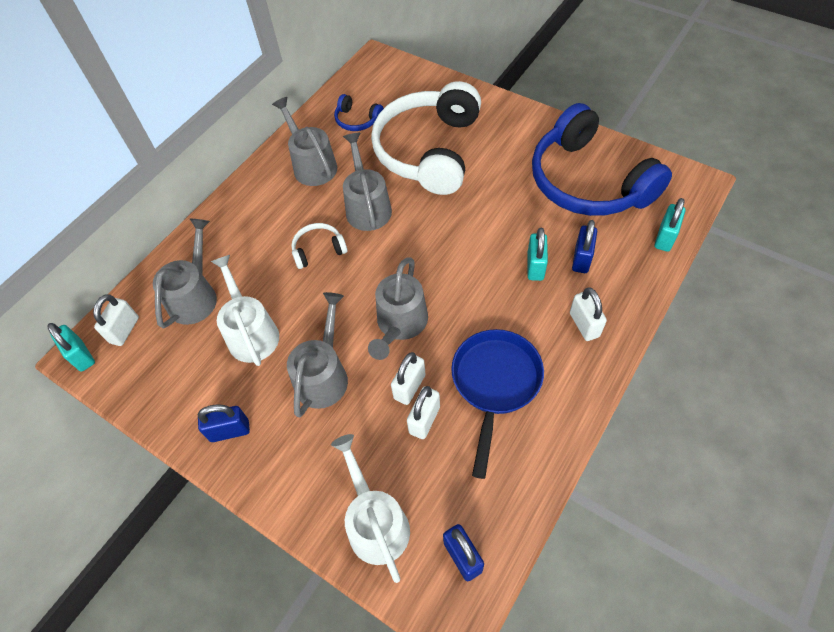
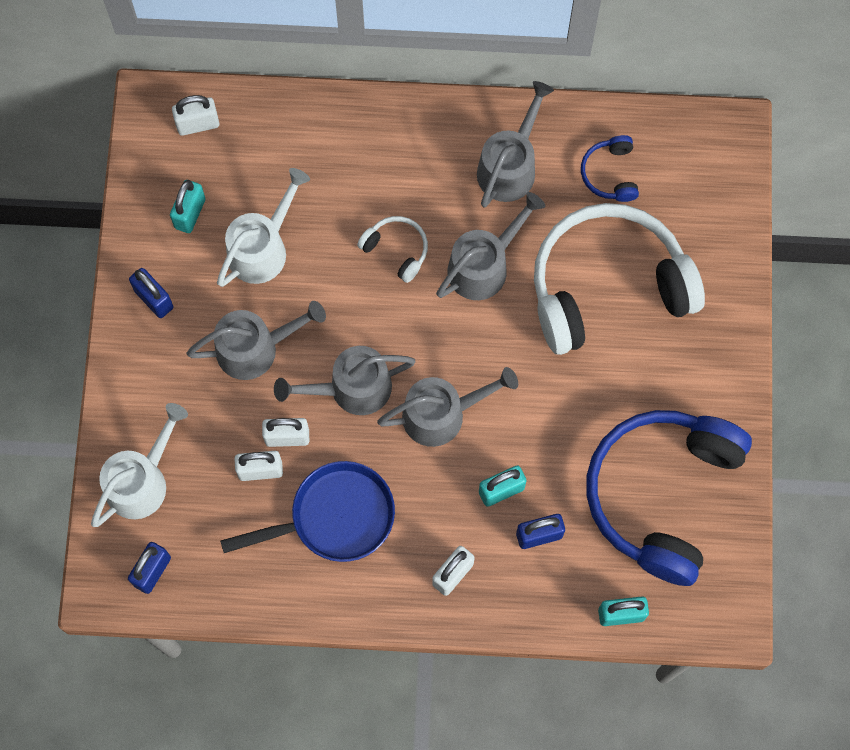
camera: 55 degrees right, 15 degrees up
(81, 356) = (150, 106): turquoise padlock -> turquoise padlock (190, 213)
(195, 295) = (272, 163): grey watering can -> grey watering can (442, 414)

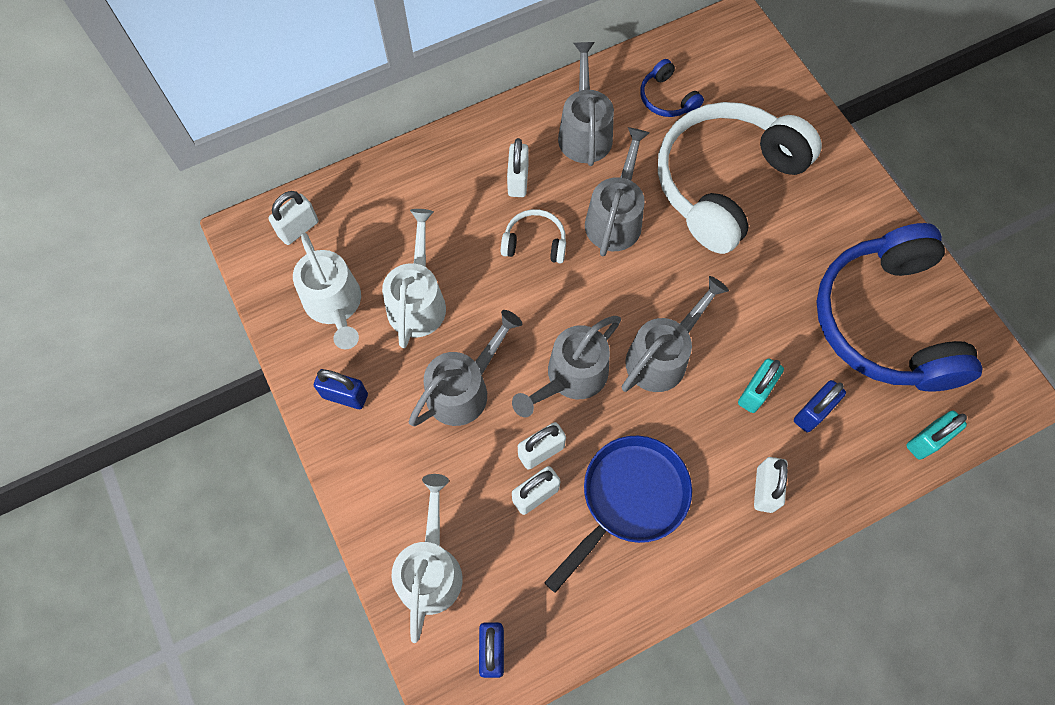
camera: 30 degrees left, 5 degrees down
(190, 213) = (335, 305): turquoise padlock -> white watering can
(418, 182) = (518, 180): none -> white padlock

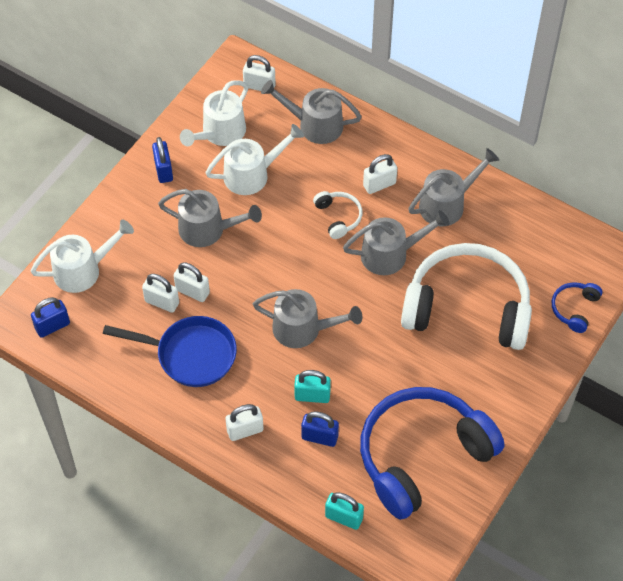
camera: 60 degrees right, 10 degrees down
(570, 377) = (253, 284): grey watering can -> grey watering can (314, 125)
(667, 98) = (513, 241): blue headphones -> blue headphones (574, 309)

